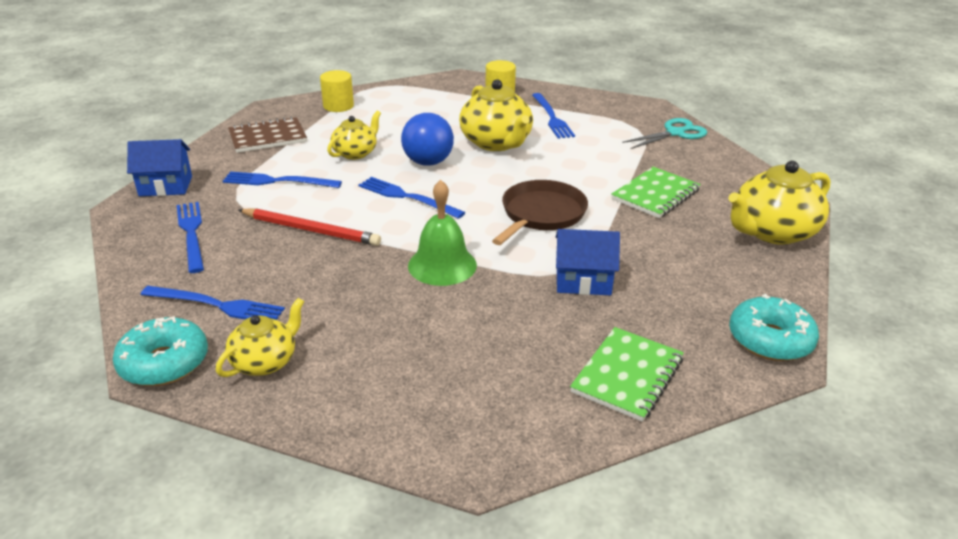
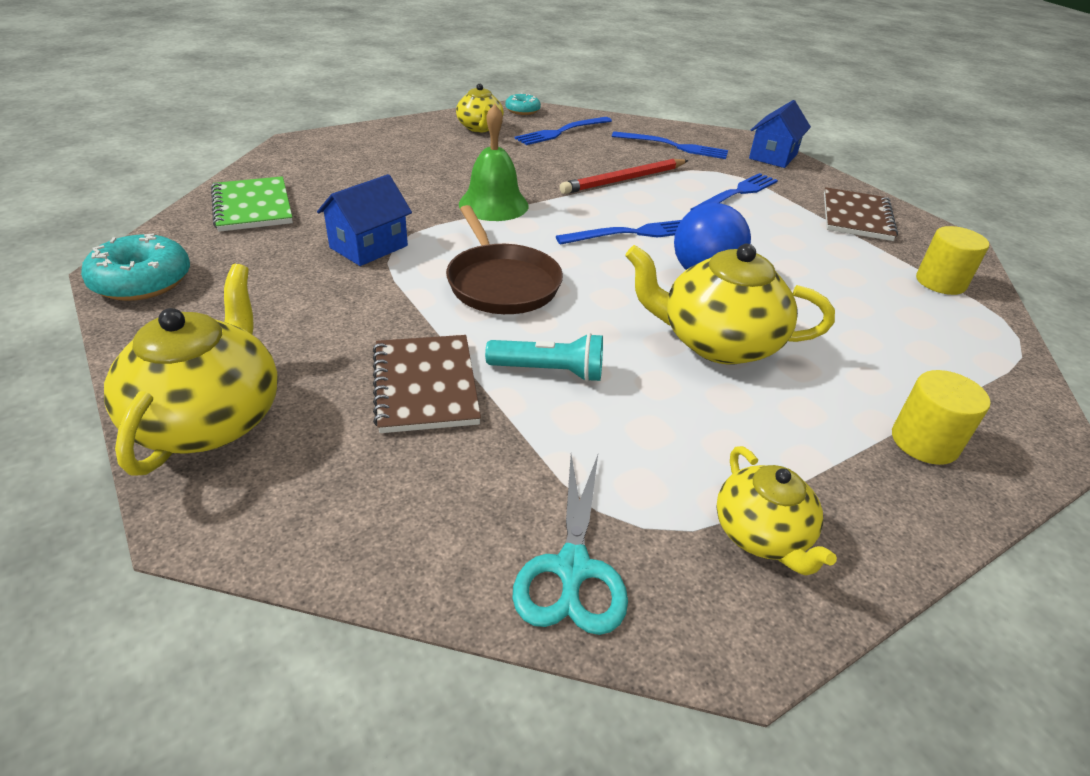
camera: 125 degrees right, 5 degrees up
(164, 363) = (522, 110): turquoise donut -> turquoise donut, size x0.60
(355, 153) = (771, 245): yellow teapot -> yellow teapot (761, 534)
(551, 117) = (774, 445): blue fork -> none
(591, 172) = (549, 371): none -> turquoise flashlight
(655, 195) = (425, 385): green notebook -> brown notebook

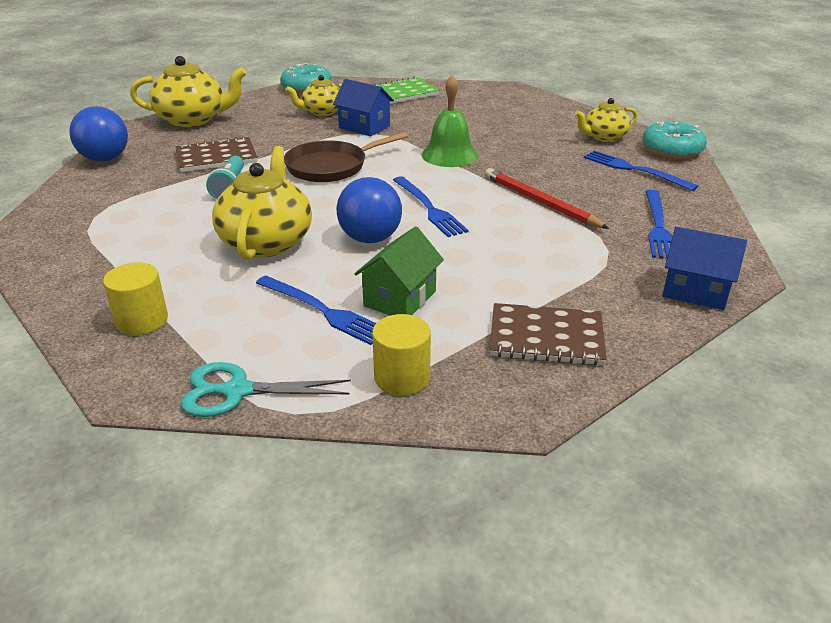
camera: 85 degrees right, 5 degrees down
(370, 543) = (105, 159): none -> blue ball
(522, 110) = (671, 150): turquoise donut -> turquoise donut, size x1.65
(572, 568) = (73, 201): turquoise scissors -> turquoise scissors (237, 391)
(736, 193) = (554, 260): blue fork -> blue fork (322, 311)
(761, 534) = (76, 250): yellow teapot -> yellow teapot (322, 112)
(820, 270) = (400, 299): none -> green house

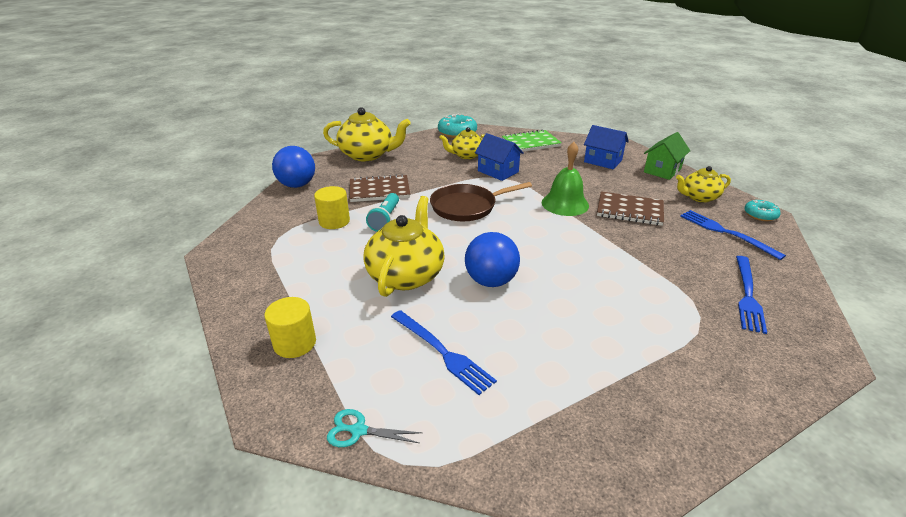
camera: 10 degrees right, 0 degrees up
(237, 391) = (359, 430): turquoise scissors -> turquoise scissors, size x0.65
(400, 299) = (509, 347): green house -> green house (662, 170)
(402, 377) = (502, 436): yellow cylinder -> yellow cylinder (334, 221)
(428, 208) = (543, 255): blue fork -> none
(540, 202) = (640, 258): red pencil -> none
(546, 337) = (639, 408): brown notebook -> brown notebook (629, 210)
(671, 150) = (760, 215): turquoise donut -> turquoise donut, size x0.60
(695, 291) = (784, 372): blue house -> blue house (603, 161)

